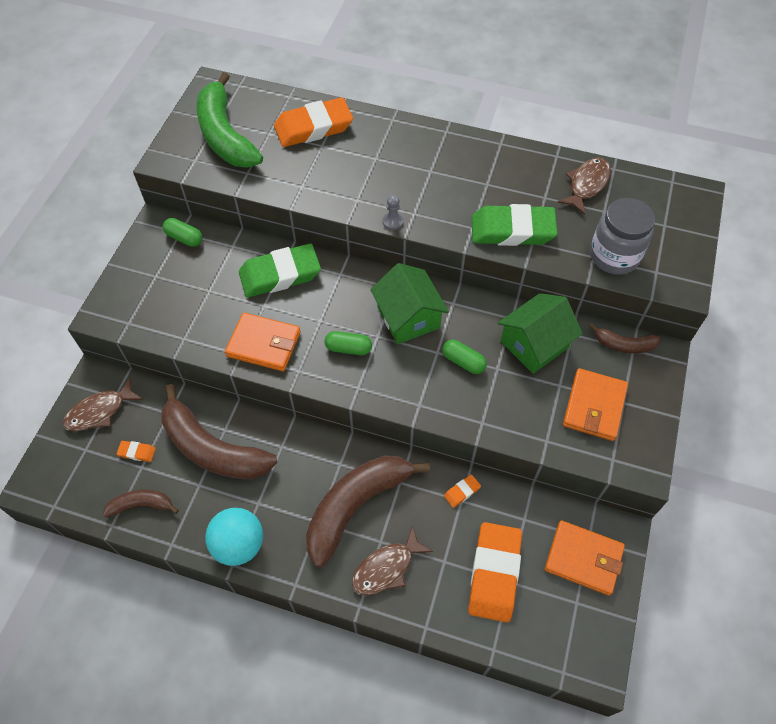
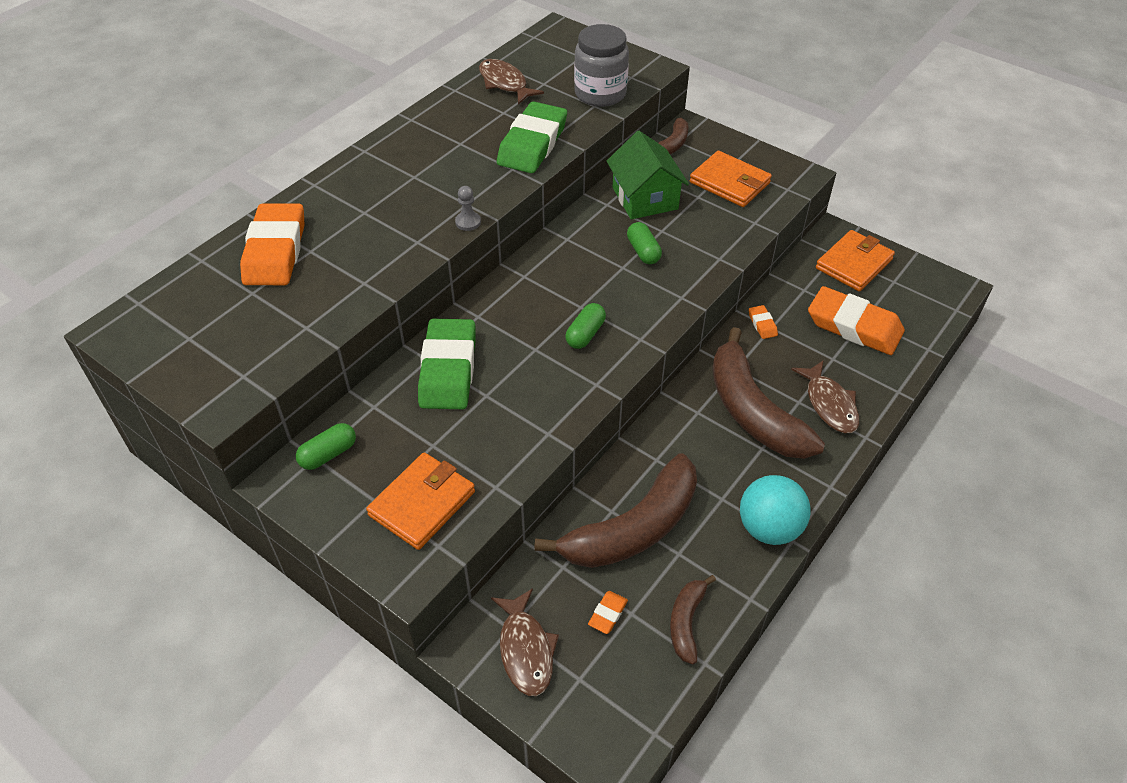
camera: 70 degrees left, 10 degrees down
(225, 135) = (222, 335): green banana -> none
(264, 344) = (543, 407): orange wallet -> orange wallet (422, 503)
(408, 317) = (568, 276): green house -> none
(463, 361) = (643, 251): green capsule -> green capsule turned 75 degrees counterclockwise

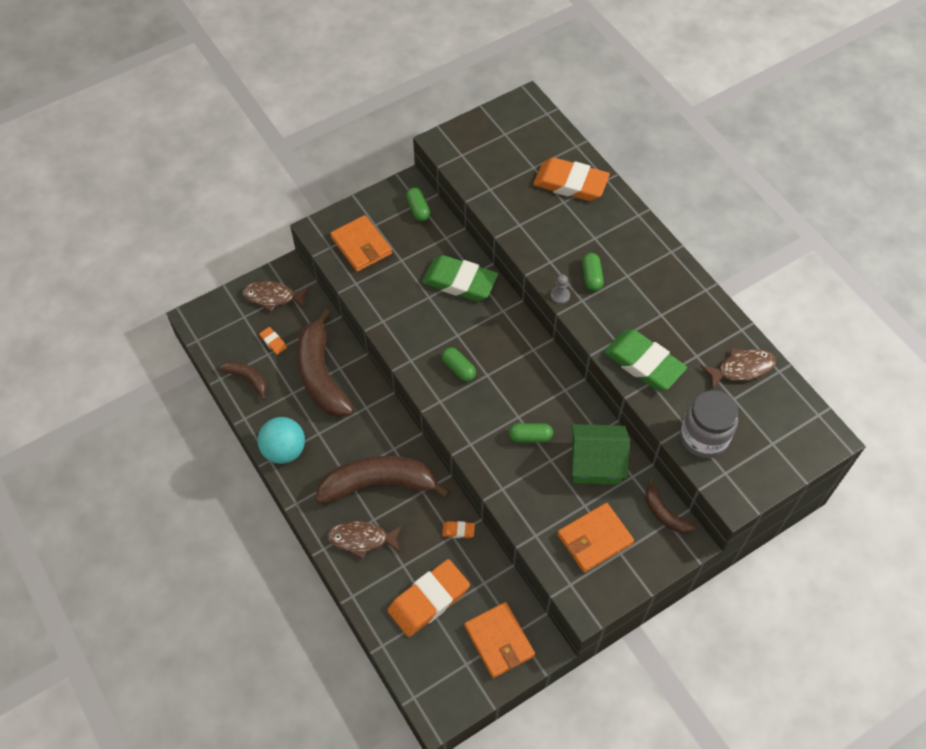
camera: 110 degrees right, 10 degrees up
(428, 203) = (591, 277): none -> green capsule

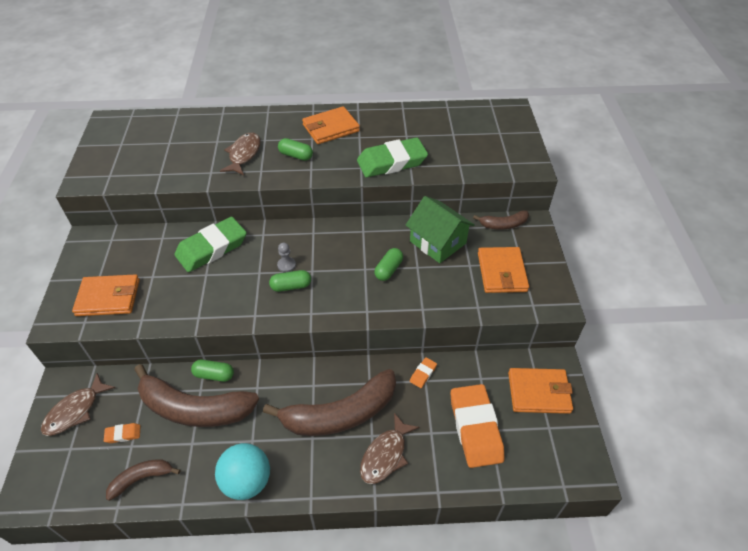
camera: 60 degrees left, 10 degrees down
(379, 484) = (340, 414): brown banana -> brown banana turned 135 degrees counterclockwise
(418, 209) = (116, 243): green capsule -> green capsule (214, 375)
(560, 296) = (296, 178): grey pawn -> grey pawn (286, 265)
(570, 183) = (205, 131): orange eraser -> none
(595, 463) = (438, 242): green house -> green house turned 75 degrees counterclockwise
(655, 282) = (331, 128): none -> orange wallet
(704, 437) = (474, 160): grey jar -> none
(741, 368) = (433, 121): brown fish -> brown fish (244, 154)

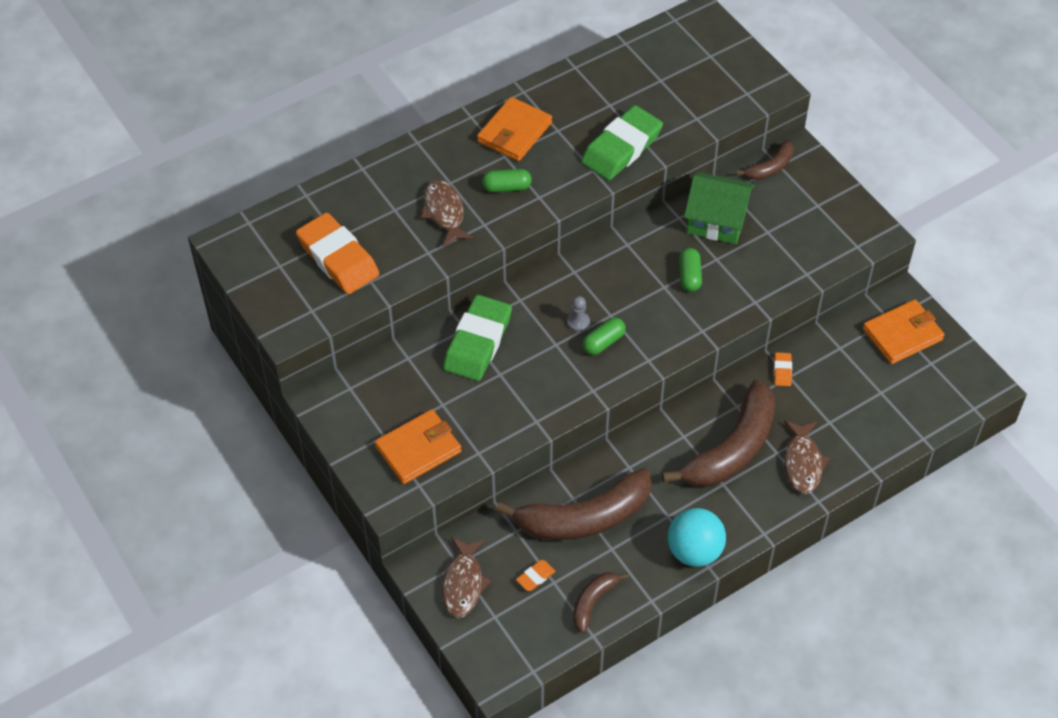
camera: 30 degrees left, 5 degrees up
(214, 375) = (574, 477): green capsule -> none
(475, 428) = (866, 397): orange eraser -> orange eraser (338, 258)
(502, 272) = (805, 225): orange wallet -> none

